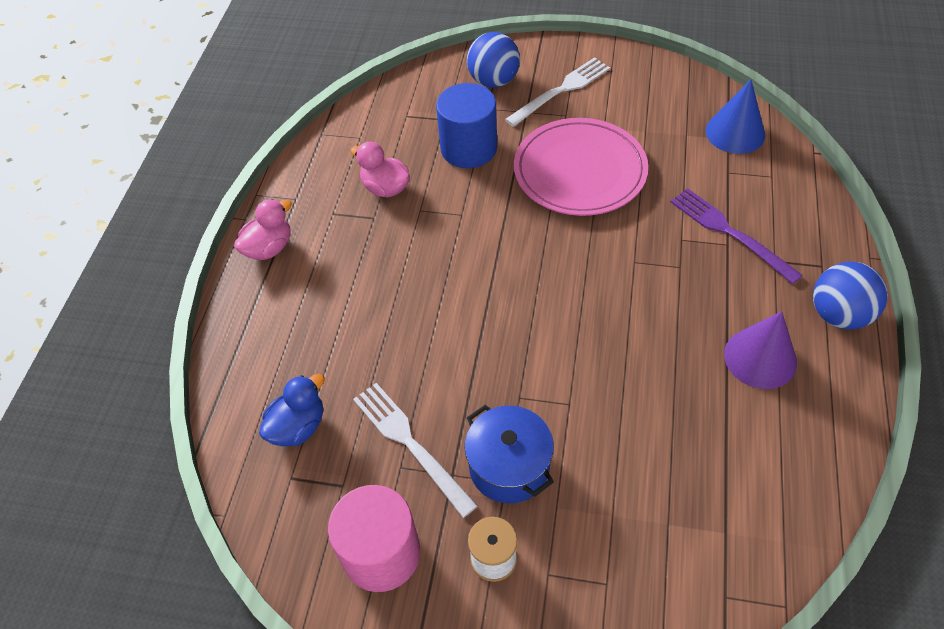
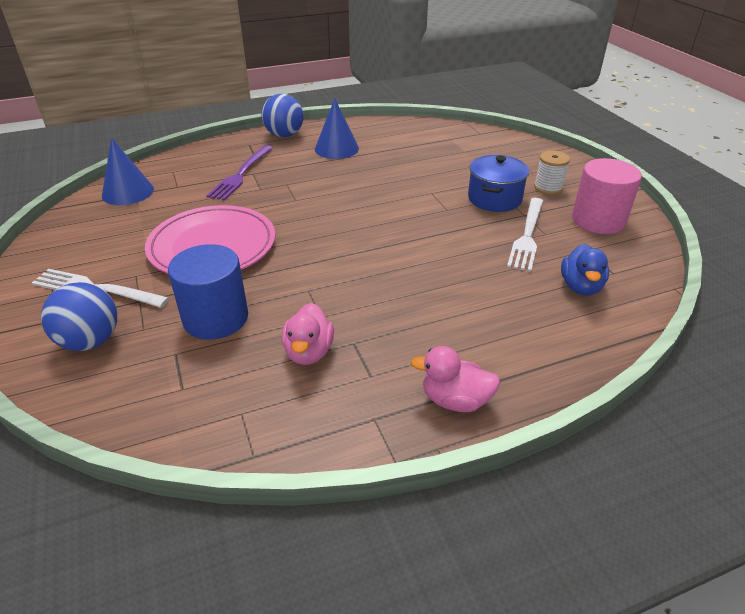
camera: 125 degrees left, 15 degrees down
(298, 427) = (580, 287): blue duck -> blue duck turned 90 degrees counterclockwise
(760, 358) = (336, 148): purple cone -> blue cone

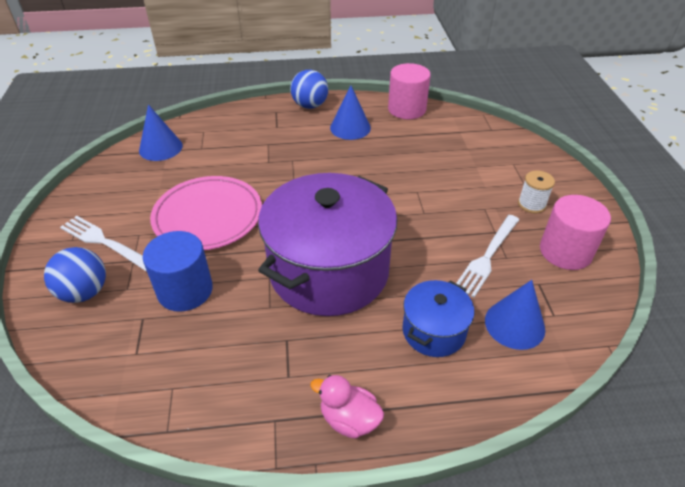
camera: 15 degrees right, 5 degrees up
(241, 174) = (257, 144): purple fork -> none
(309, 352) = (246, 341): pink duck -> none
(371, 273) = (329, 271): none -> purple pot
(388, 127) = (407, 109): none -> pink cylinder
(494, 199) = (473, 208): blue pot -> blue pot (433, 331)
(580, 287) = (514, 324): blue duck -> blue cone

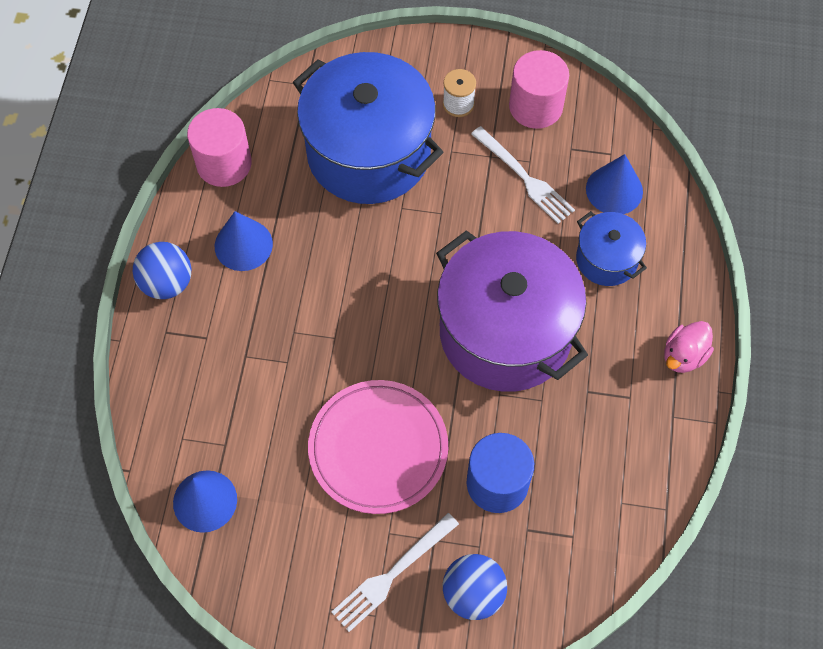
camera: 75 degrees left, 20 degrees up
(454, 167) = (369, 153): none -> blue pot

